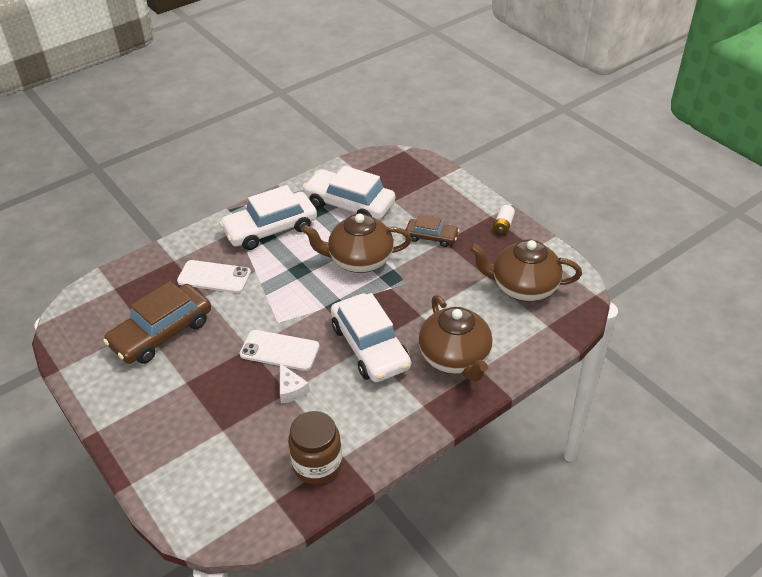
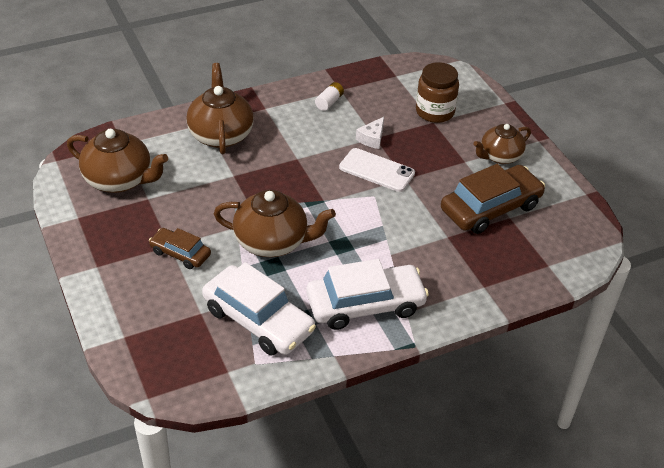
camera: 170 degrees left, 0 degrees up
(146, 397) = (500, 156): none -> brown teapot
(214, 277) = (437, 256): white phone -> none
(291, 389) = (372, 138): white cheese -> white cheese turned 135 degrees counterclockwise
(317, 464) = (361, 88): brown jar -> brown jar (435, 112)
(370, 346) = (292, 158): white car -> none
(503, 225) = (91, 250): white battery -> white battery (329, 102)

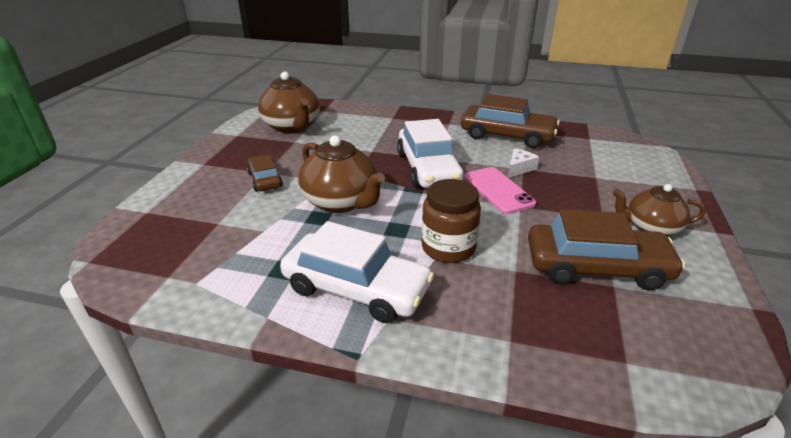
camera: 40 degrees right, 10 degrees down
(221, 135) = (395, 127): brown teapot -> none
(258, 320) = (249, 250): white car -> white car (428, 168)
(329, 102) = (507, 135): white battery -> brown car
(372, 138) = (519, 168): white cheese -> white cheese turned 150 degrees clockwise
(377, 170) = (498, 190): white phone -> pink phone
(435, 112) = (605, 171): brown jar -> brown jar (448, 248)

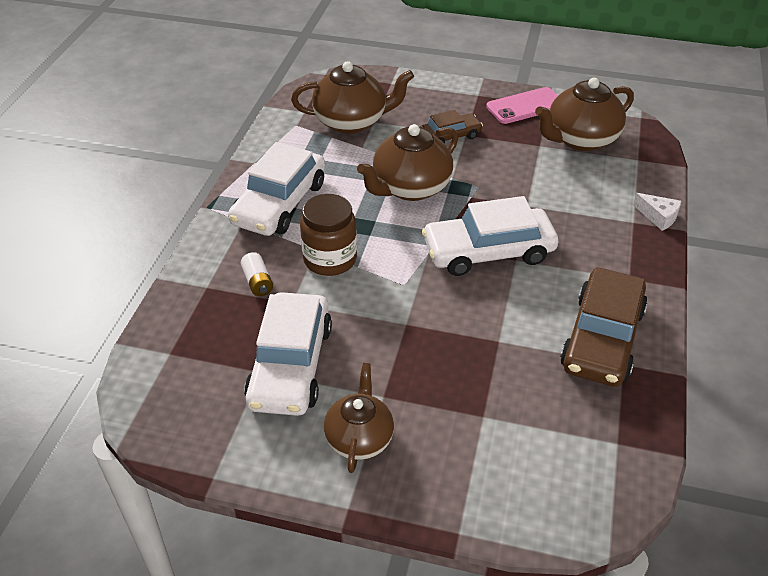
camera: 90 degrees right, 10 degrees up
(211, 238) = (351, 122): none -> brown teapot
(492, 297) = (258, 282): none -> white battery
(498, 190) = (440, 309): pink phone -> pink phone (525, 106)
(519, 168) = (499, 337): white cheese -> white cheese (658, 217)
(596, 267) = (290, 365): brown car -> white car

